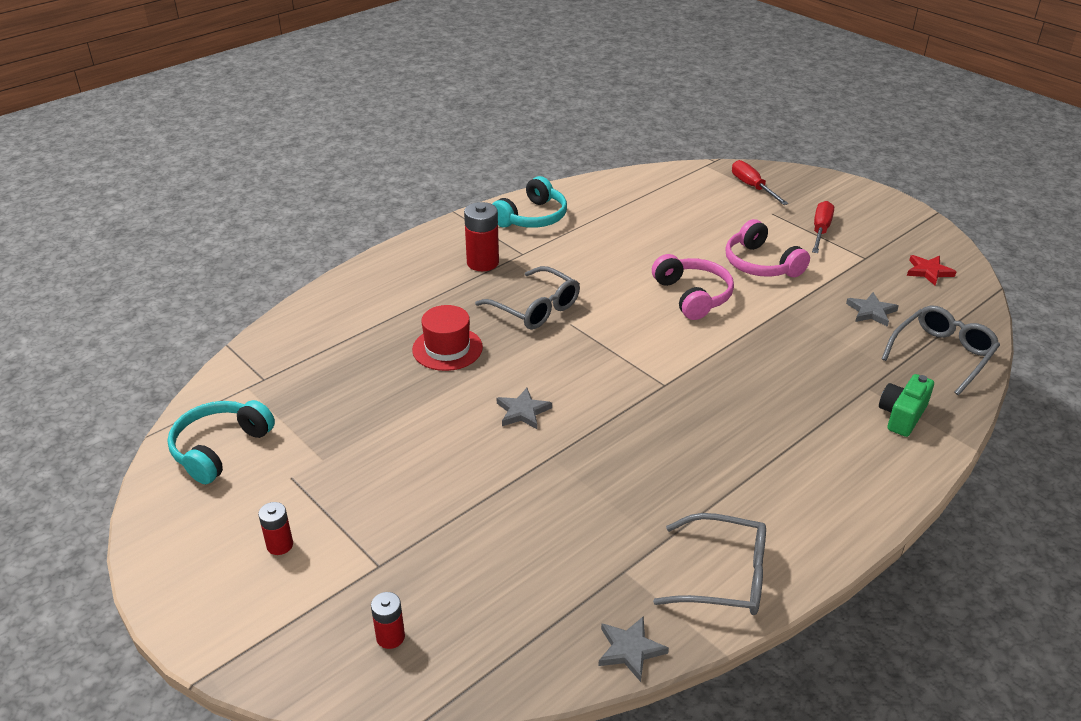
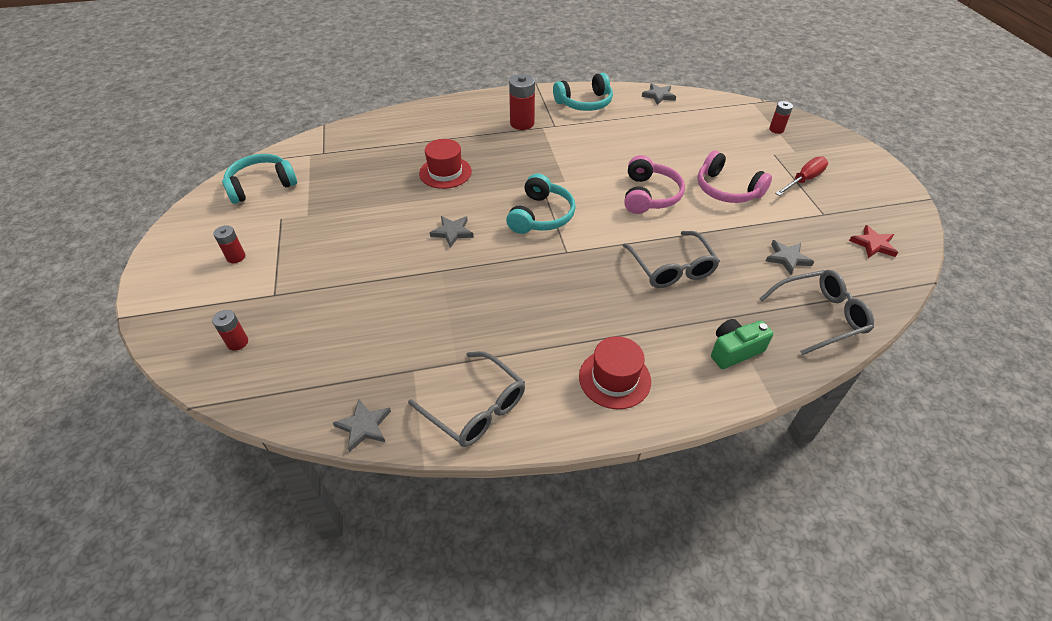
camera: 30 degrees right, 10 degrees up
(535, 308) = (527, 165): grey glasses -> grey glasses (671, 268)
(603, 357) = (541, 216): none -> turquoise headphones
(605, 185) = (658, 96): none -> grey star
(752, 187) = (776, 129): red screwdriver -> red battery
(760, 264) = (726, 190): pink headphones -> pink headphones turned 45 degrees counterclockwise
(825, 487) = (614, 378): none -> red hat

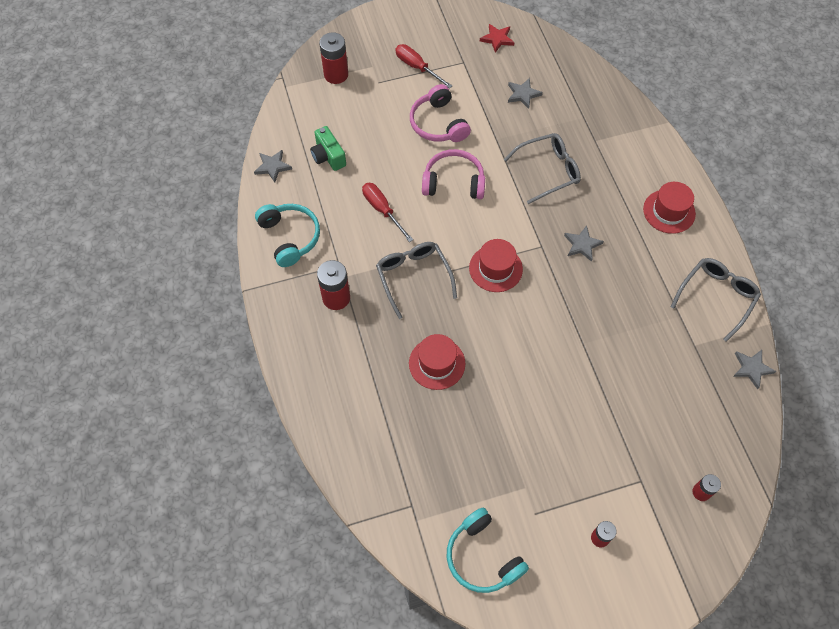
camera: 95 degrees left, 15 degrees up
(452, 232) = (530, 342): grey star -> grey star (582, 245)
(541, 216) = (495, 268): turquoise headphones -> red hat
(613, 150) = (382, 210): none -> red screwdriver
(726, 190) = (438, 124): pink headphones -> pink headphones turned 120 degrees clockwise
(734, 351) = (626, 139): green camera -> green camera (328, 156)
(776, 129) = (336, 74): red battery -> red battery, size x1.70
(820, 316) = (582, 85): grey glasses -> grey glasses (413, 277)

